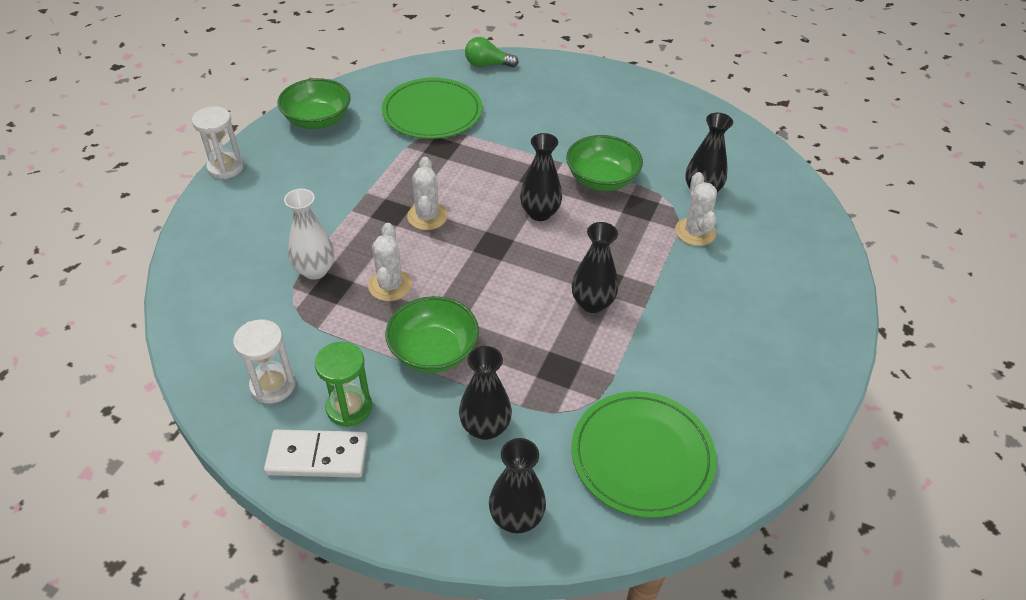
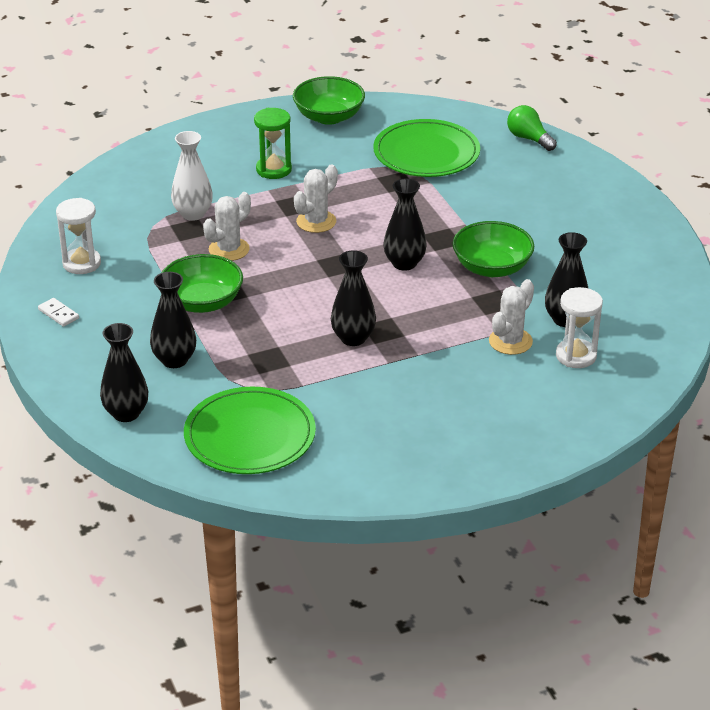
camera: 45 degrees right, 10 degrees down
(225, 167) = (220, 118): white hourglass -> white hourglass (576, 356)
(317, 456) = (58, 314): white domino -> white domino, size x0.52
(349, 408) = (109, 301): green hourglass -> green hourglass (273, 170)

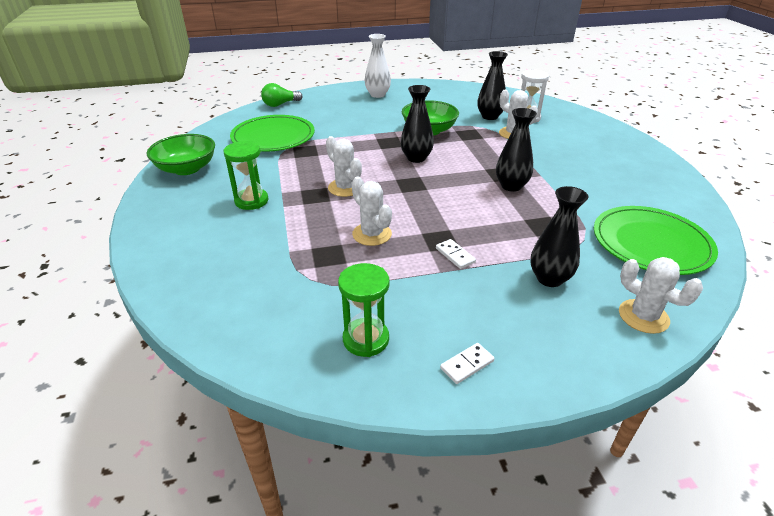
camera: 80 degrees left, 0 degrees up
(82, 263) = (366, 339): white hourglass -> green hourglass
(126, 413) = (643, 316): black vase -> white cactus
(193, 214) = (301, 251): white vase -> white vase (377, 95)
(202, 302) = (455, 255): green bowl -> white domino

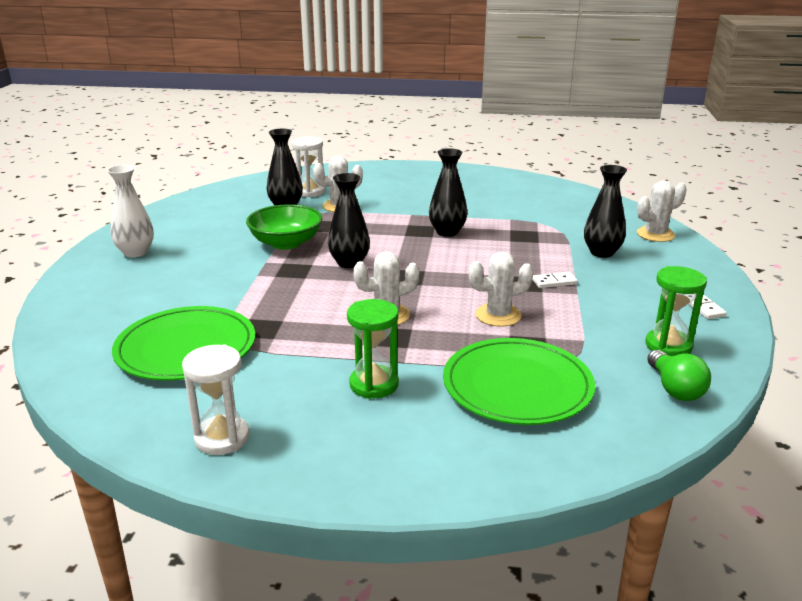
camera: 70 degrees left, 10 degrees down
(187, 169) = (222, 438): green bowl -> white hourglass
(280, 104) = (65, 329): green light bulb -> green light bulb (675, 389)
(651, 243) = (567, 207): green plate -> green plate (517, 386)

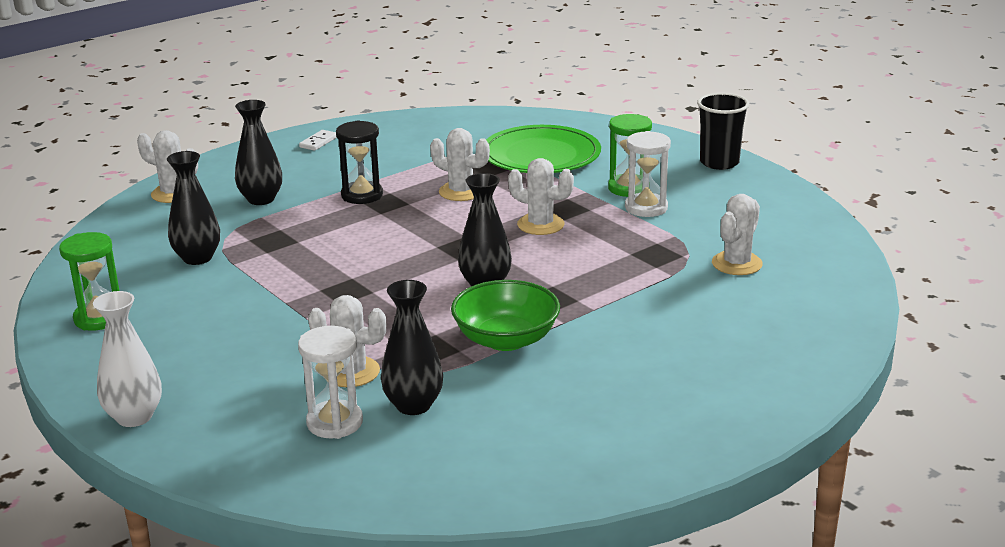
camera: 135 degrees left, 0 degrees up
(135, 252) = (692, 406): white vase -> white vase (134, 417)
(186, 348) = (737, 264): green plate -> white cactus
(222, 438) = (765, 198): white hourglass -> white hourglass (646, 208)
(328, 473) = (719, 163): none -> black cup
(447, 232) = (325, 277): black vase -> black vase (197, 258)
(554, 282) = (362, 195): white domino -> black hourglass
(668, 346) = (403, 136): green hourglass -> green hourglass (99, 318)
(675, 389) = (457, 122): green light bulb -> none

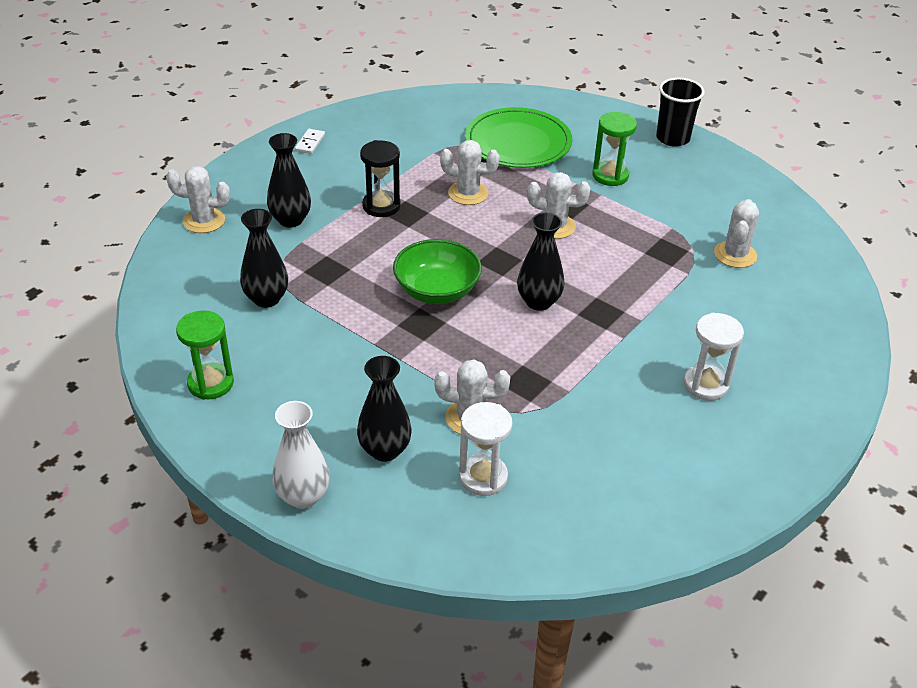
camera: 15 degrees left, 15 degrees up
(413, 405) = (540, 448): black vase -> black vase (385, 450)
(506, 339) = (584, 363): green bowl -> green bowl (437, 290)
(646, 208) = (634, 197): white hourglass -> white hourglass (706, 385)

